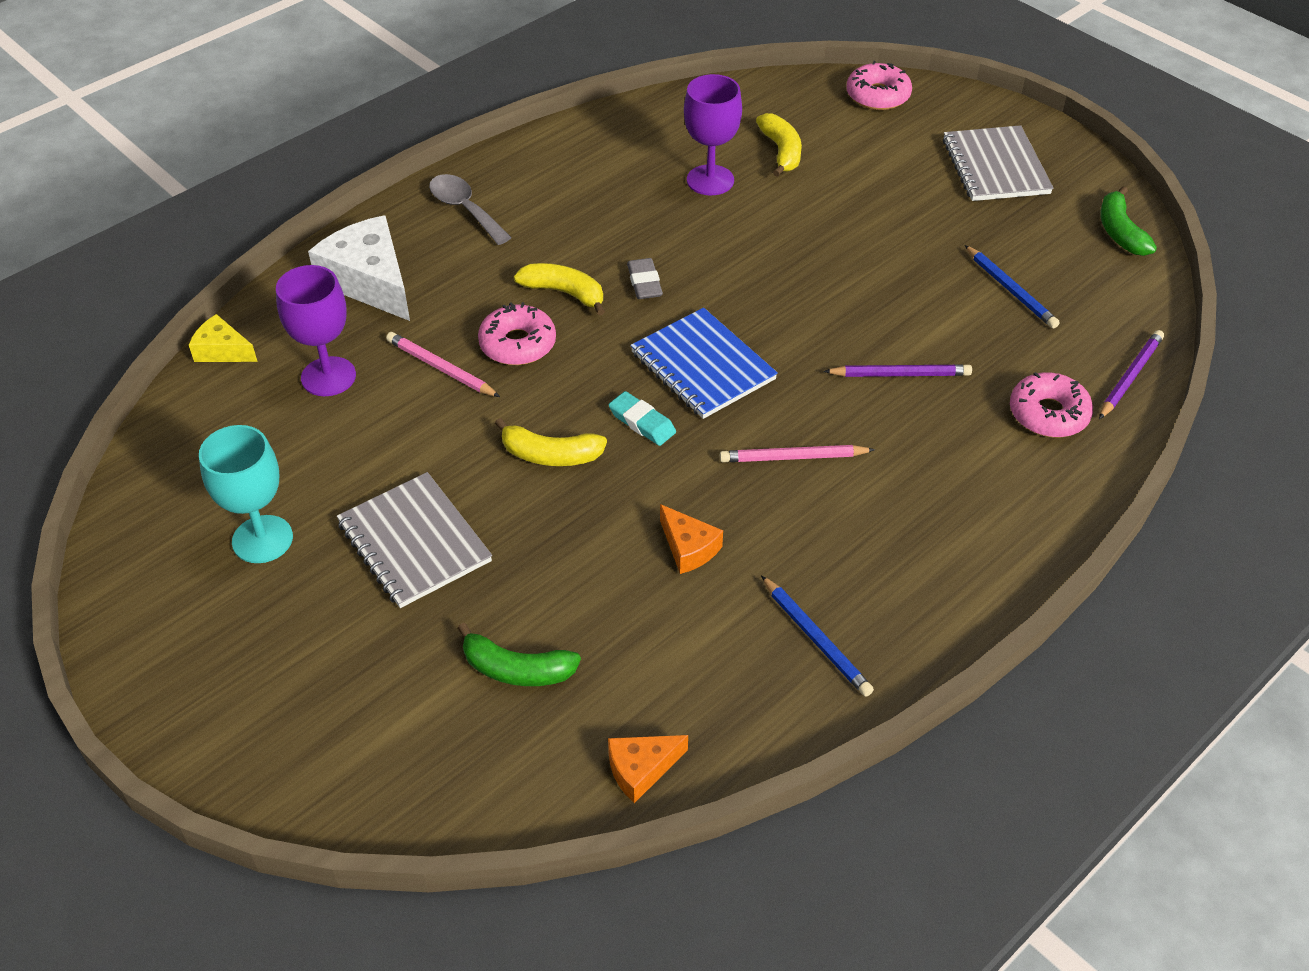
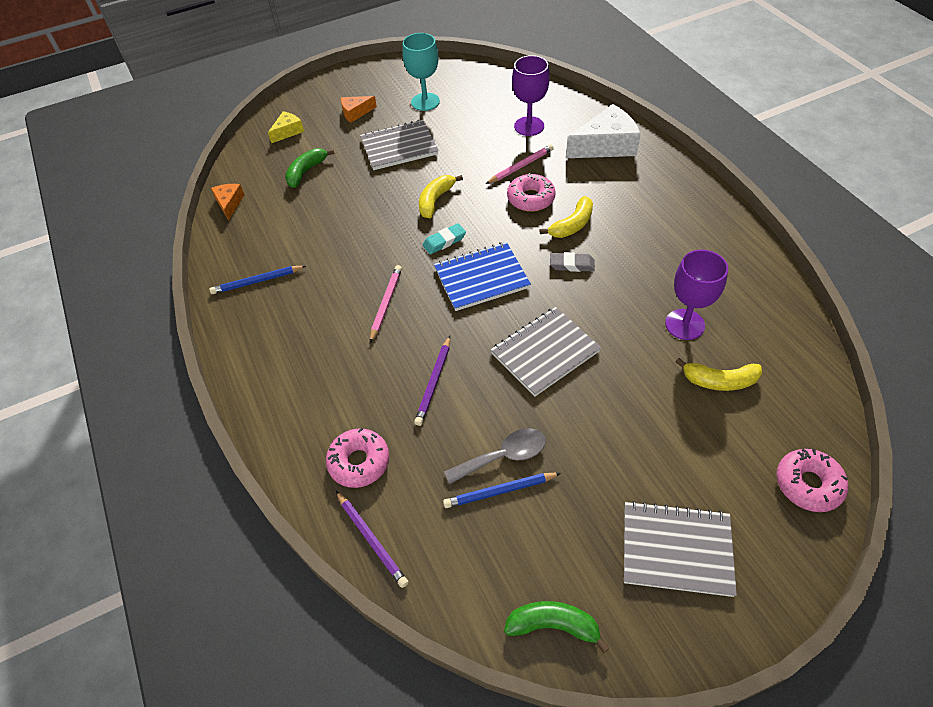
camera: 110 degrees right, 5 degrees up
(222, 350) = (562, 92): yellow cheese -> yellow cheese (288, 131)
(465, 209) = (670, 190): grey spoon -> grey spoon (503, 456)
(688, 548) = (343, 243): orange cheese -> orange cheese (355, 113)
(805, 285) = (545, 352): none -> grey notebook

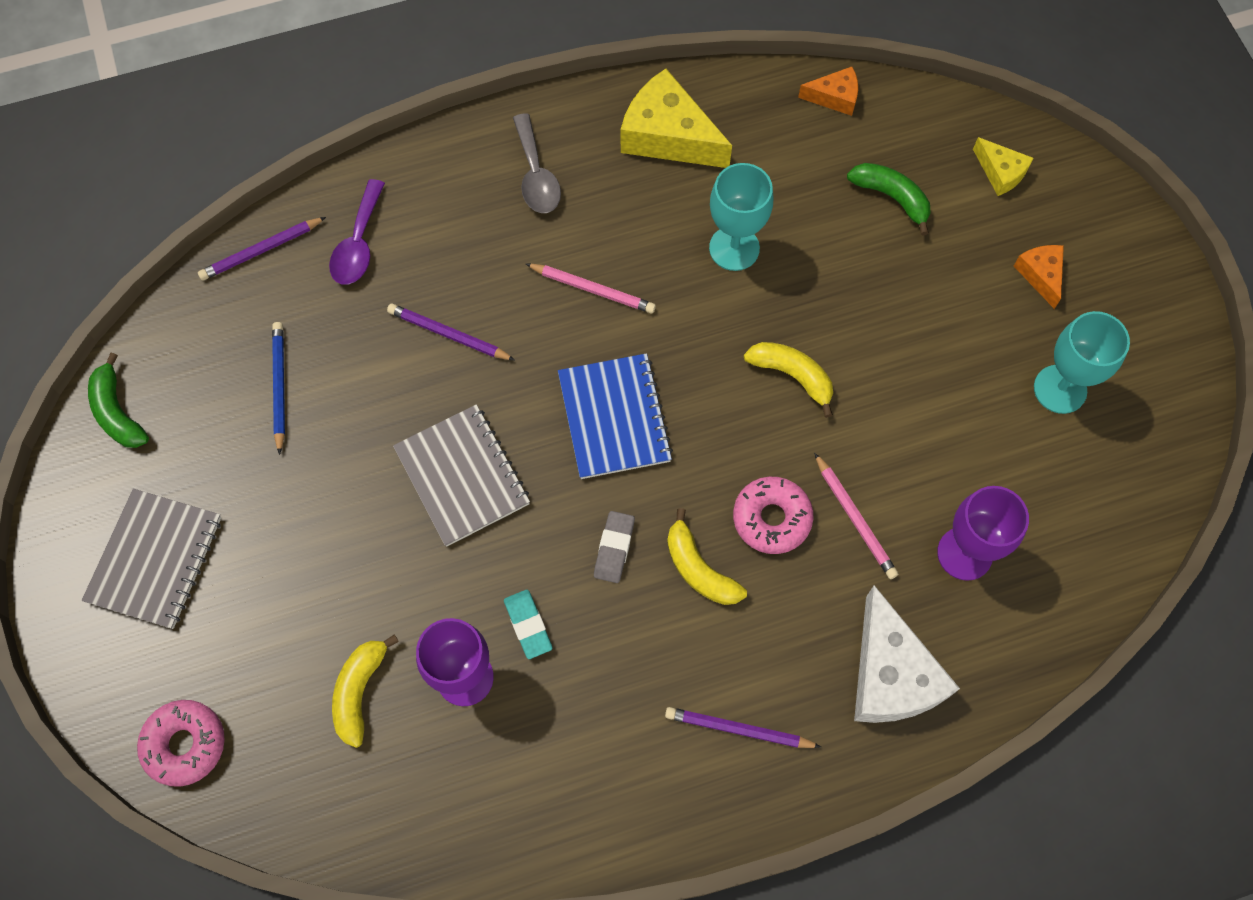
camera: 95 degrees right, 15 degrees up
(257, 281) = (668, 136): blue pencil -> yellow cheese
(347, 237) = (734, 248): none -> turquoise goblet
(359, 462) = (358, 244): pink donut -> purple spoon
(399, 147) = (935, 335): grey notebook -> none
(444, 241) = (699, 377): turquoise eraser -> turquoise eraser (528, 625)
(503, 456) = (322, 398): grey spoon -> grey spoon (536, 175)
(553, 625) = (117, 412): green banana -> green banana turned 135 degrees clockwise
(661, 197) = (738, 729): none -> purple pencil

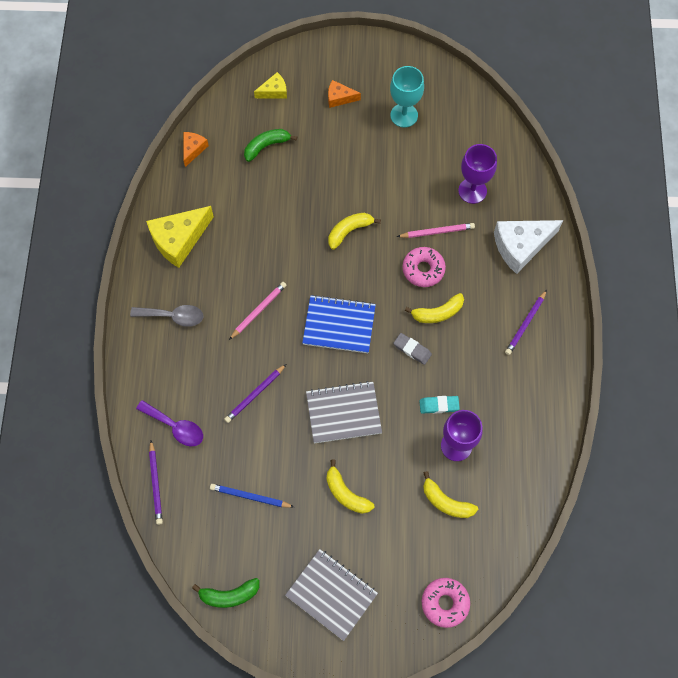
camera: 70 degrees left, 0 degrees up
(326, 526) = (346, 493): none -> yellow banana
(734, 248) = (263, 232): turquoise goblet -> none
(891, 675) = (521, 246): white cheese -> white cheese turned 150 degrees clockwise

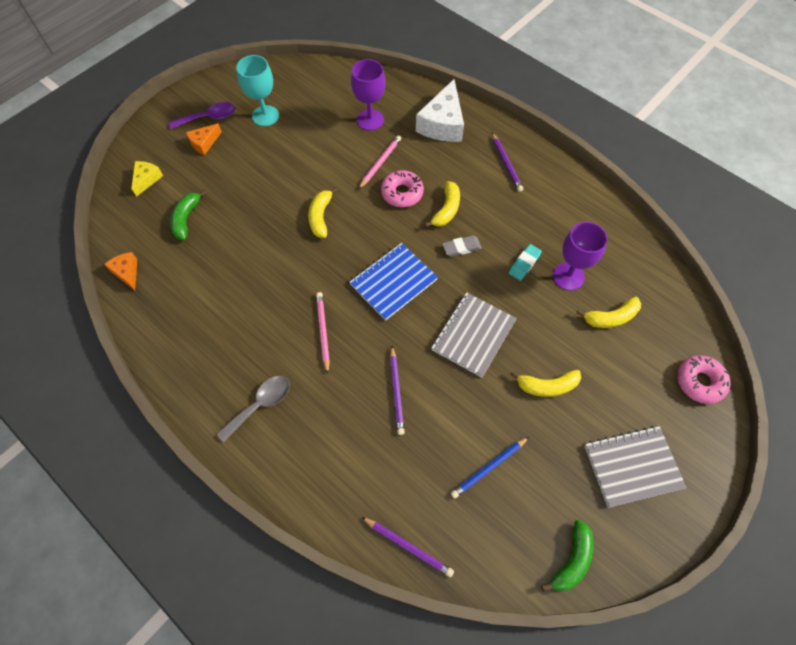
camera: 50 degrees left, 5 degrees down
(175, 427) = (367, 484): purple spoon -> purple spoon (209, 118)
(179, 240) = (195, 345): yellow cheese -> none

